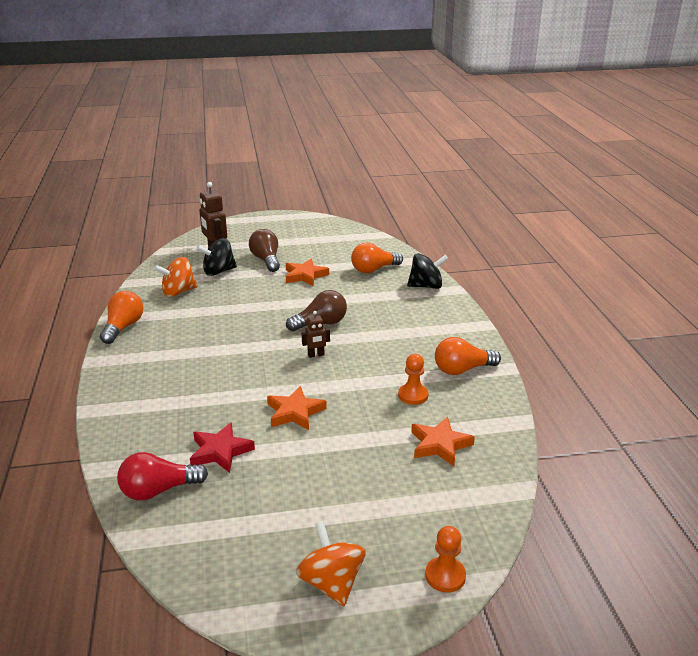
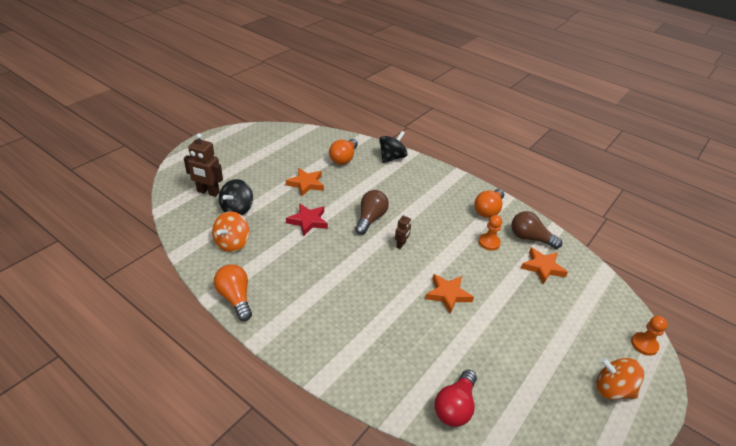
camera: 45 degrees left, 10 degrees up
(220, 451) = (448, 352): red star -> red star (308, 221)
(266, 260) = (259, 183): brown light bulb -> brown light bulb (530, 238)

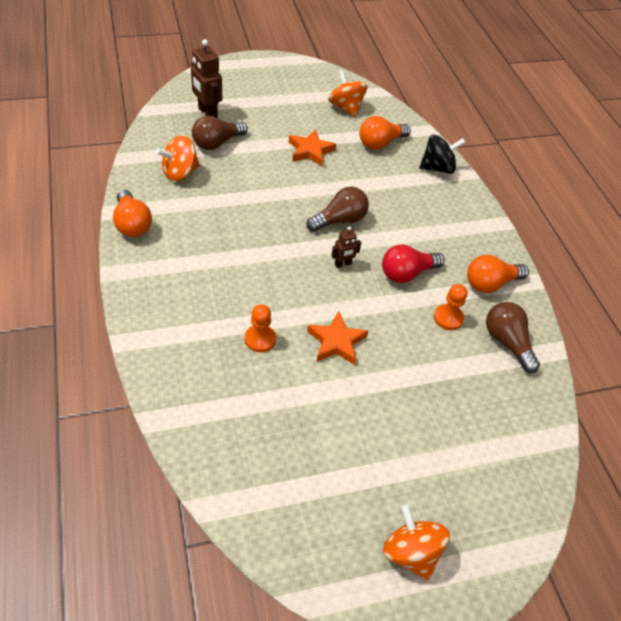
camera: 35 degrees right, 10 degrees up
(235, 298) = (132, 224): orange light bulb -> orange light bulb turned 150 degrees clockwise
(237, 209) = (217, 143): black spinning top -> brown light bulb
(299, 146) = (346, 107): none -> orange spinning top
(308, 221) = (272, 189): red star -> none
(455, 407) = (221, 446): red light bulb -> red light bulb (407, 273)
(542, 267) = (483, 381): orange star -> none
(644, 344) = (512, 539): orange pawn -> orange pawn (260, 339)

